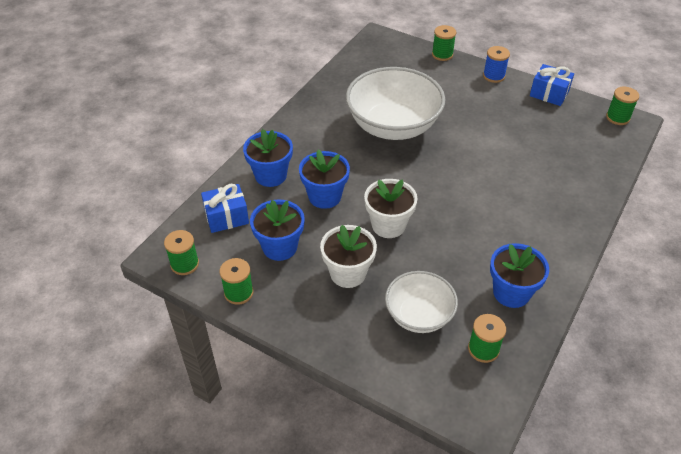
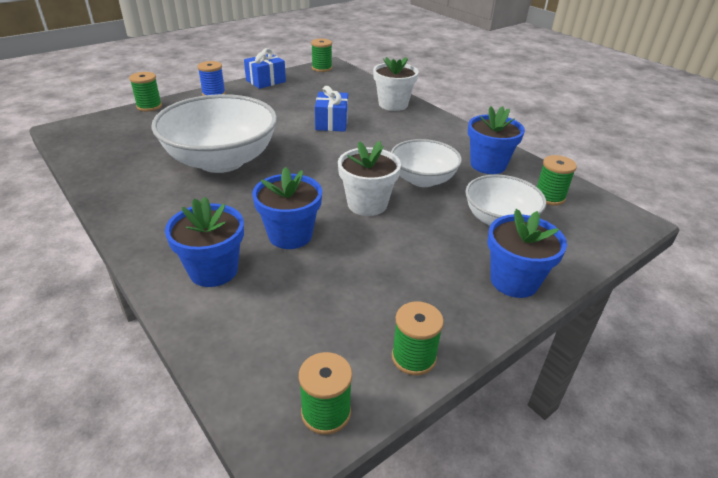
camera: 70 degrees left, 10 degrees down
(226, 217) = (259, 336): blue gift -> blue gift (331, 123)
(280, 247) = (351, 295): blue flower pot -> blue flower pot (514, 281)
(348, 273) = (423, 250): white flower pot -> white flower pot (393, 104)
(449, 250) = (422, 179): none -> white bowl

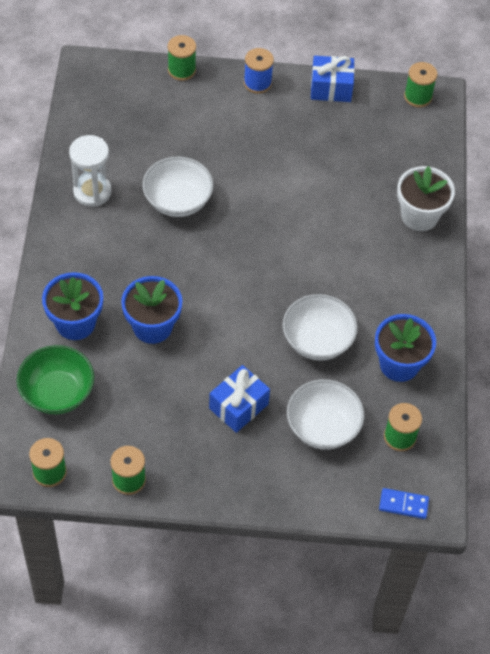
camera: 40 degrees right, 20 degrees up
(138, 185) = (92, 192): none -> white hourglass
(221, 160) = (178, 200): white bowl -> white bowl, size x0.58
(253, 333) = (57, 392): none -> green bowl
(331, 123) = (324, 207): blue gift -> blue gift (238, 406)
(367, 204) = (240, 335): white flower pot -> none
(514, 281) = (259, 482): blue flower pot -> none
(615, 229) = (403, 504): none -> blue domino

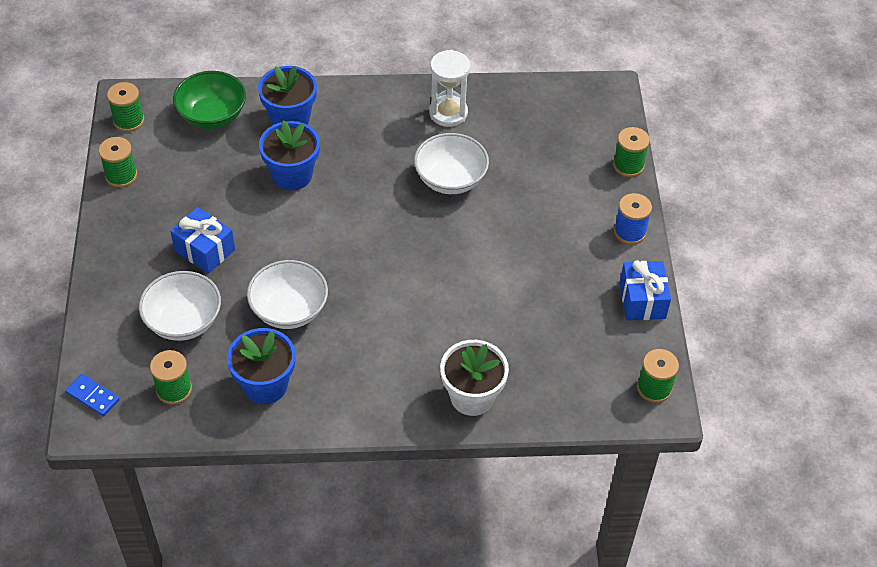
camera: 85 degrees right, 5 degrees down
(403, 504) = (93, 396): blue domino -> blue domino turned 60 degrees counterclockwise

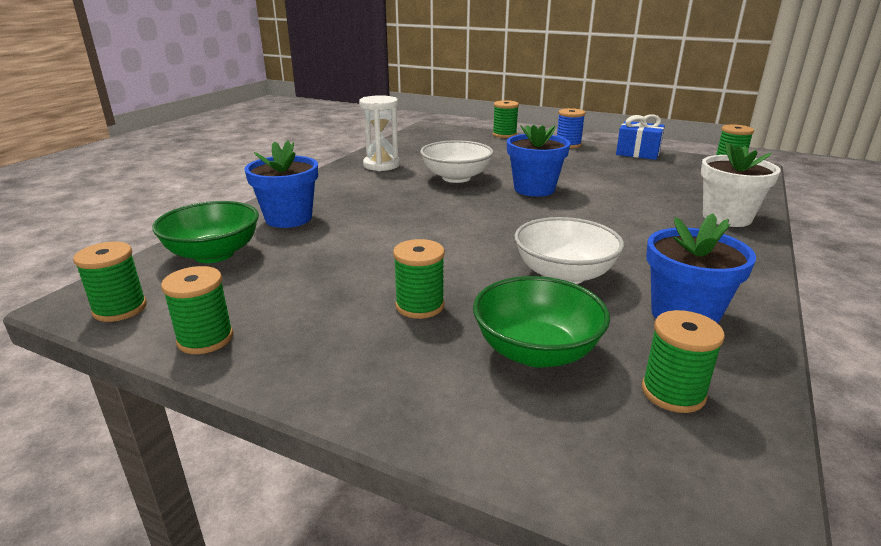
camera: 60 degrees left, 25 degrees down
(93, 396) = (666, 497): blue domino -> none
(183, 321) = (536, 351): white bowl -> green bowl
(204, 250) = (420, 306): blue gift -> green spool
(292, 175) = (366, 233): blue flower pot -> blue flower pot (534, 189)

